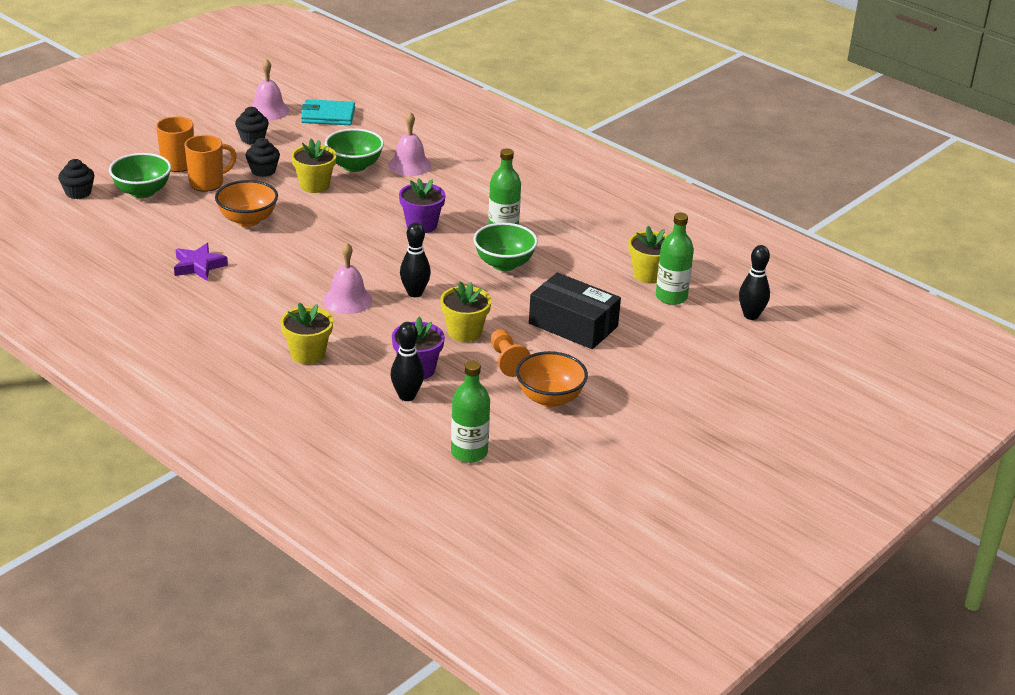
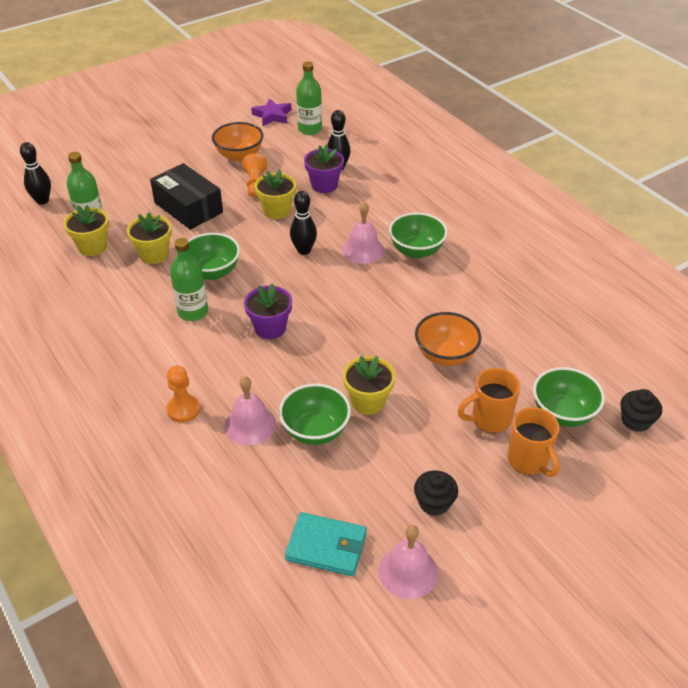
camera: 165 degrees left, 10 degrees up
(199, 266) = (493, 301): purple star -> purple star (272, 116)
(263, 171) = (424, 435): black cupcake -> none
(285, 304) = (416, 251): none -> green bowl
(308, 354) = (404, 205): yellow flower pot -> yellow flower pot (154, 254)
(469, 168) = (183, 409): none -> orange pawn

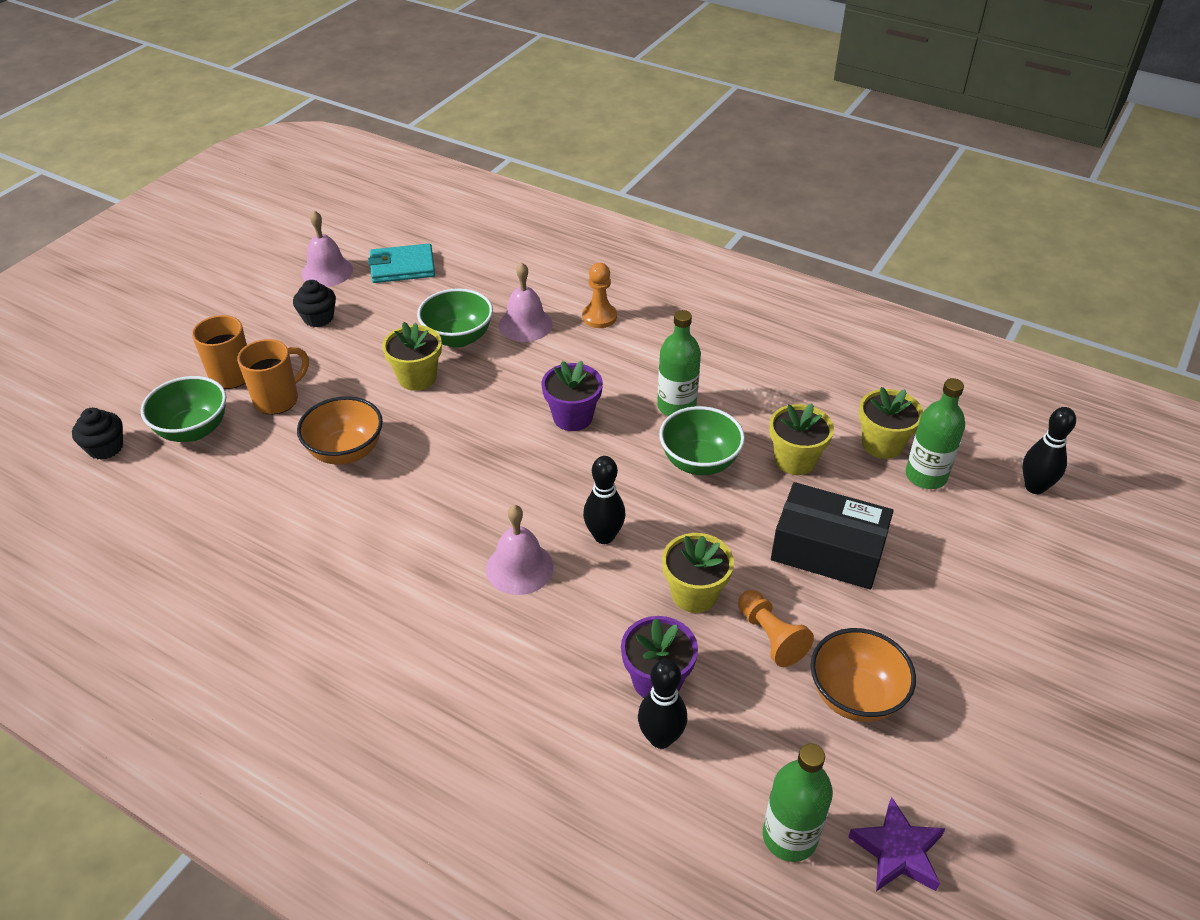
camera: 155 degrees right, 0 degrees up
(416, 251) = (438, 594): green bowl -> none

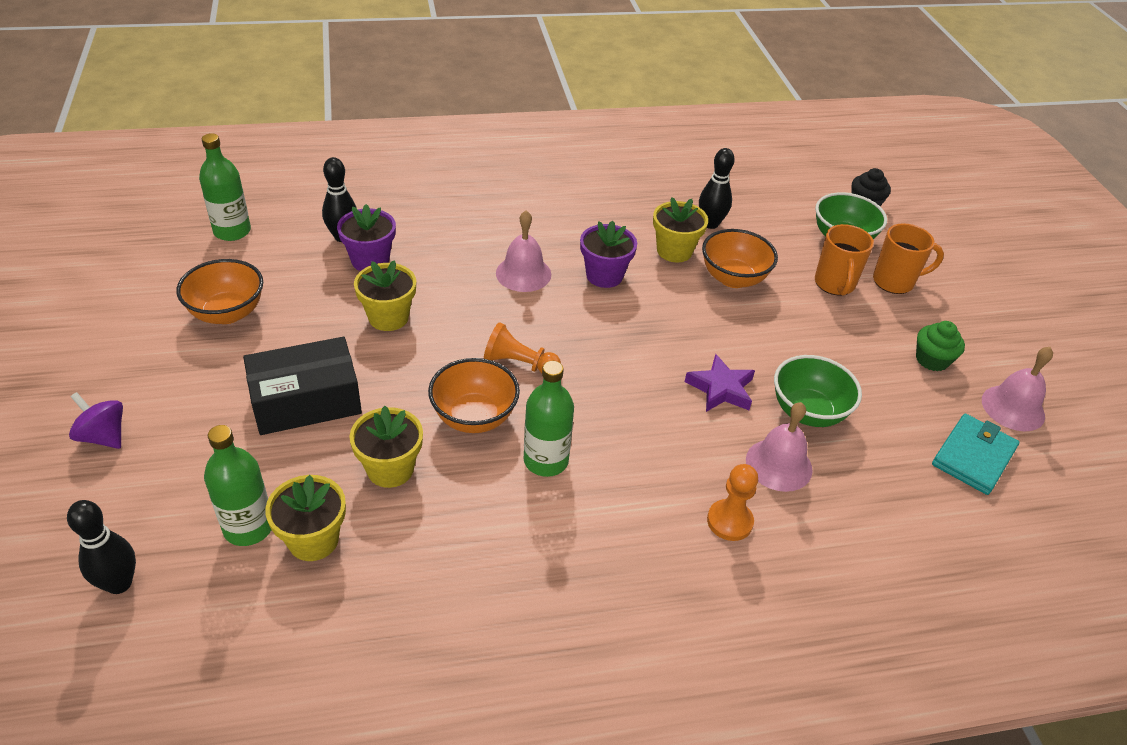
camera: 135 degrees right, 0 degrees up
(318, 318) = (932, 360): black cupcake -> green cupcake
(417, 378) = (778, 356): yellow flower pot -> yellow flower pot (674, 251)
(572, 417) = (619, 396): purple flower pot -> purple flower pot (604, 275)
(604, 536) = (489, 320): black bowling pin -> black bowling pin (710, 224)
(699, 462) = (474, 417): green bowl -> orange bowl
(770, 636) = (312, 319): orange pawn -> orange pawn (519, 363)
(897, 851) = (161, 252): purple star -> purple star (721, 389)
(1025, 614) = (103, 436): none -> purple spinning top

